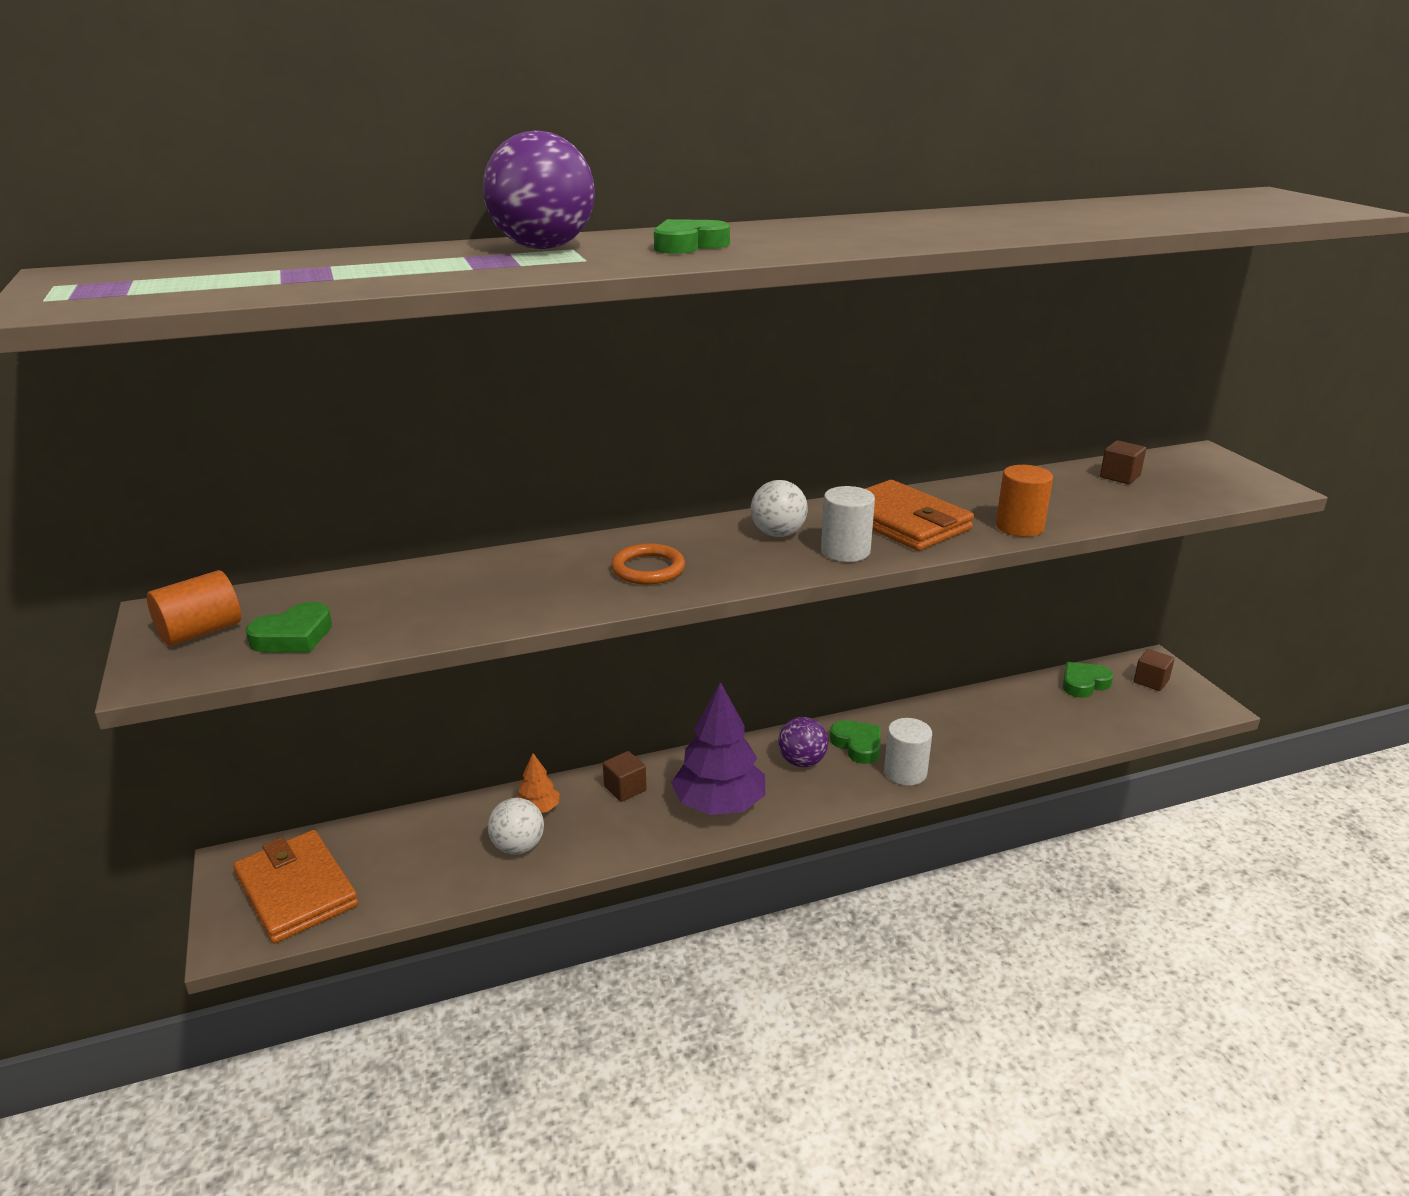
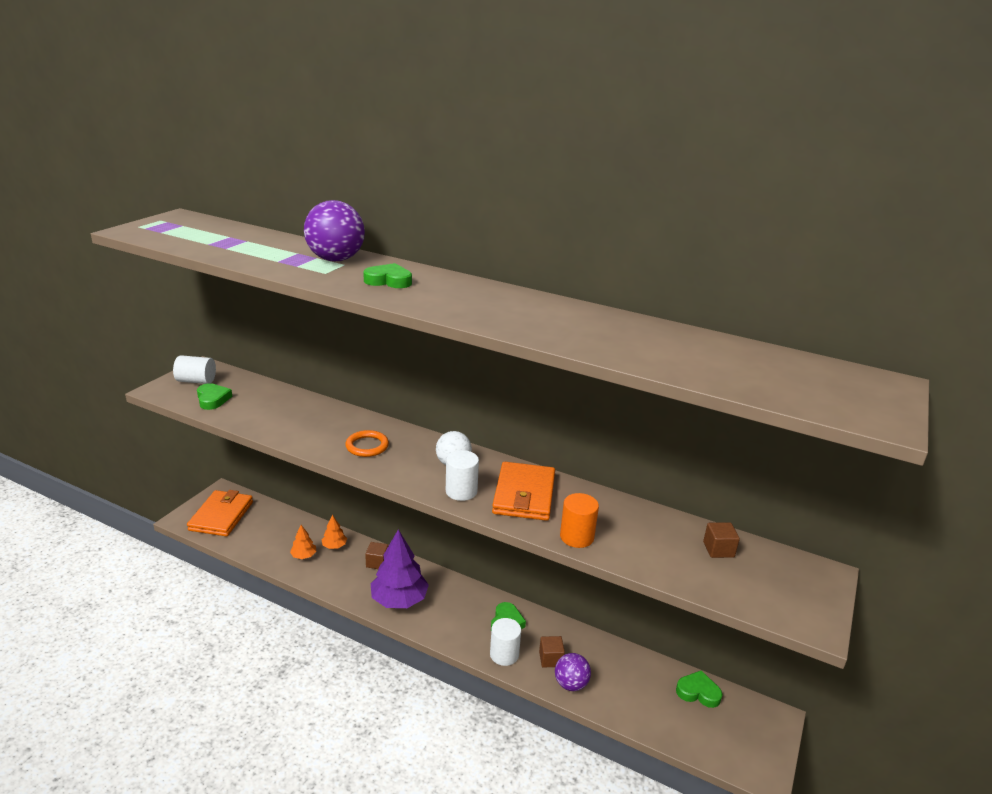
camera: 45 degrees right, 0 degrees up
(200, 632) = (196, 381): orange cylinder -> white cylinder
(293, 636) = (212, 399): green heart -> green heart turned 120 degrees counterclockwise
(518, 847) = (304, 556): white ball -> orange tree
(802, 762) = (466, 610): purple ball -> purple ball (571, 684)
(1151, 681) = (749, 726): brown cube -> brown cube (550, 659)

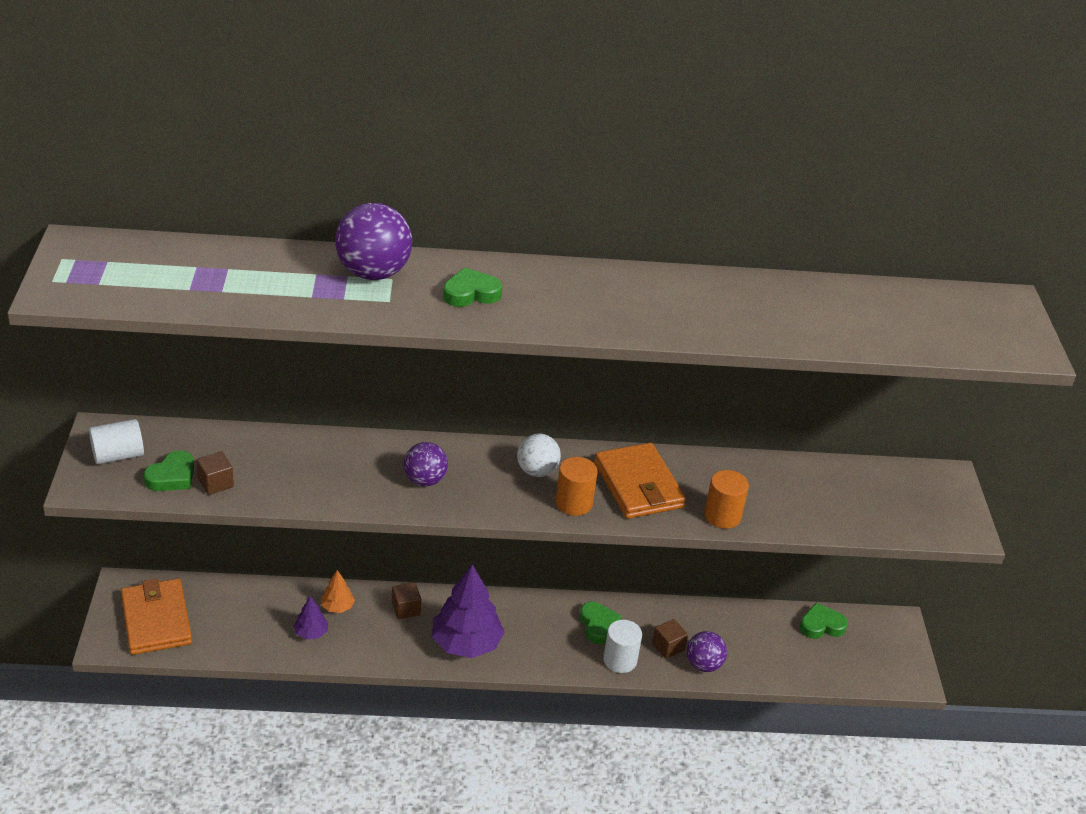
camera: 30 degrees left, 10 degrees up
(212, 399) = (172, 476): green heart -> green heart turned 90 degrees clockwise
(304, 556) = (311, 633): orange tree -> purple tree
(367, 446) = (425, 480): orange ring -> purple ball
(461, 491) = (574, 503): white cylinder -> orange cylinder
(718, 549) = (851, 483): brown cube -> brown cube (215, 483)

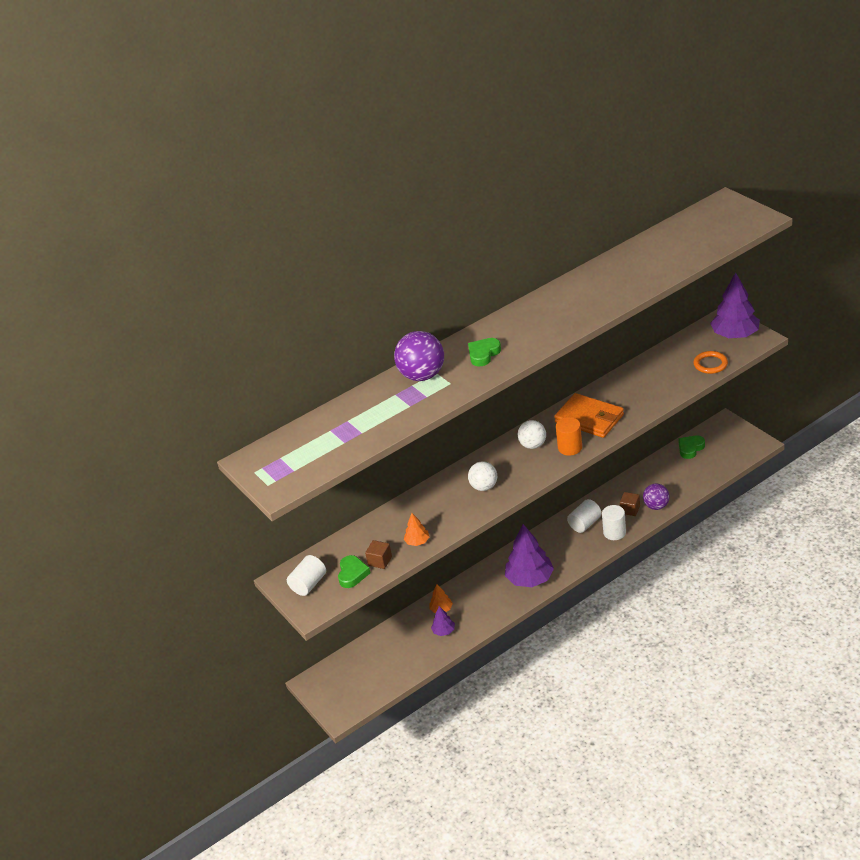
camera: 25 degrees left, 0 degrees up
(156, 620) = (352, 685): orange wallet -> none
(279, 490) = (417, 542): none -> orange tree
(406, 609) = (478, 585): brown cube -> none
(425, 480) = (484, 487): purple ball -> white ball
(598, 625) = (585, 524): green heart -> white cylinder
(722, 516) = (645, 406): orange cylinder -> none
(863, 520) = (710, 364): none -> orange ring
(938, 505) = (735, 335): none -> purple tree

